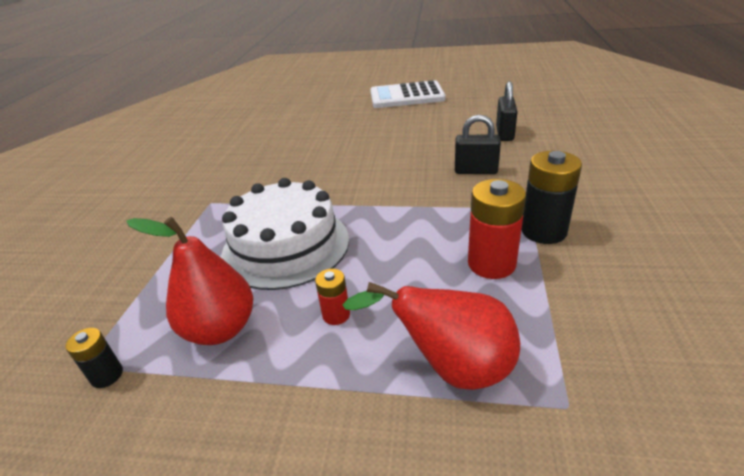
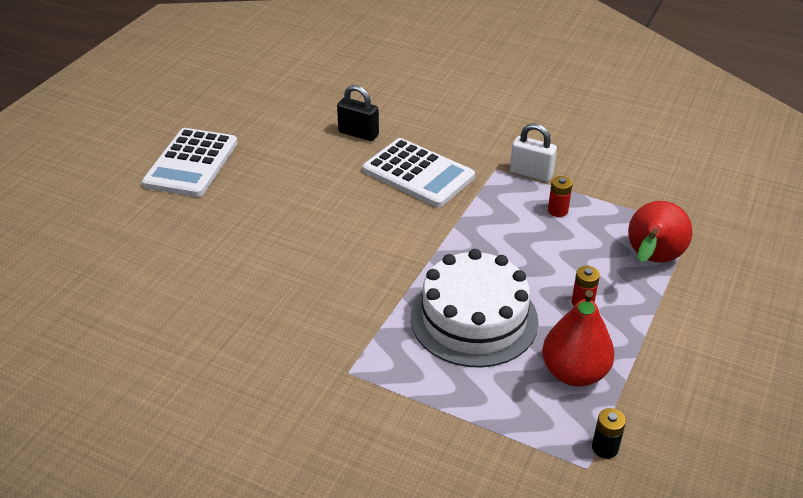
camera: 75 degrees left, 5 degrees up
(475, 171) = (418, 174): black padlock -> white calculator
(491, 264) = (557, 210): red battery -> red battery, size x0.54
(543, 231) = (531, 173): black battery -> white padlock

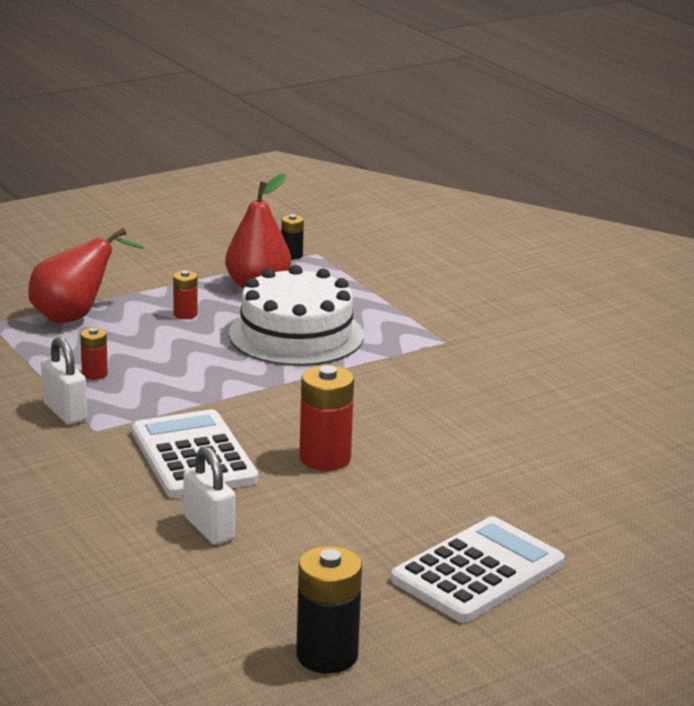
camera: 150 degrees left, 15 degrees down
(240, 96) = (327, 655): none -> black battery
(339, 204) = (325, 458): none -> red battery
(358, 134) = (209, 528): black padlock -> white padlock

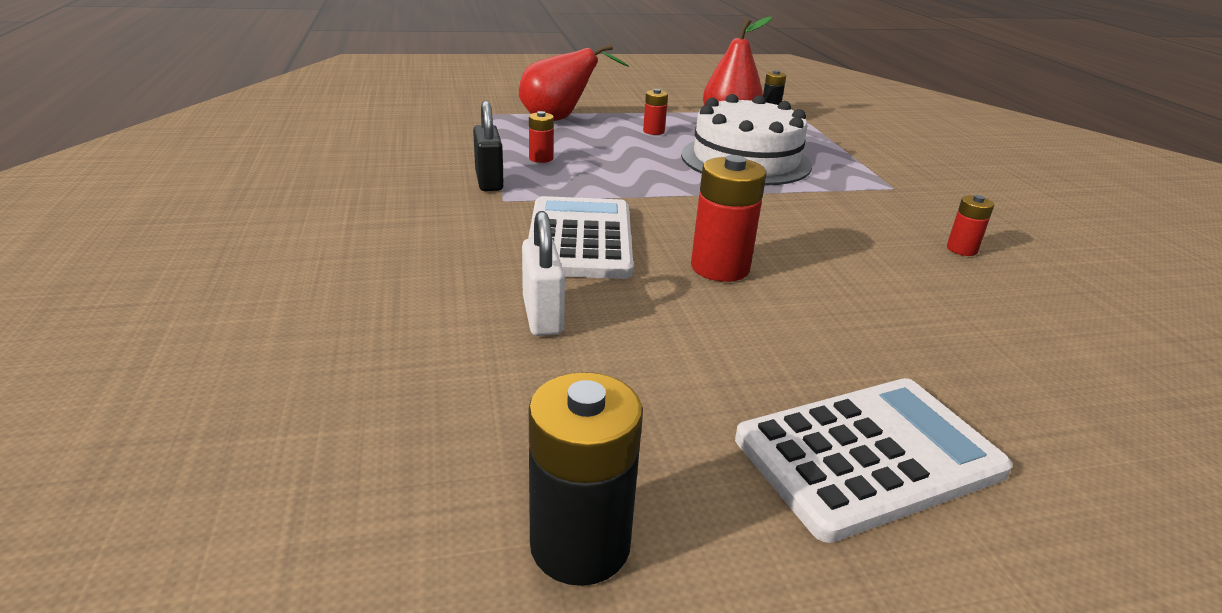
camera: 20 degrees right, 5 degrees up
(64, 412) = (489, 181): white padlock -> black padlock
(514, 399) = (961, 249): none -> red battery

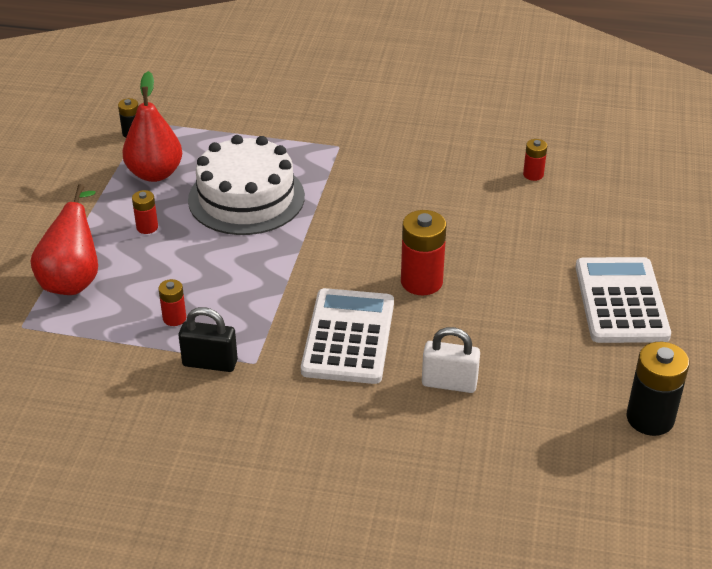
camera: 65 degrees left, 10 degrees up
(580, 239) = (348, 337): white calculator -> white calculator turned 75 degrees clockwise
(961, 249) = (444, 165): red battery -> red battery (533, 174)

